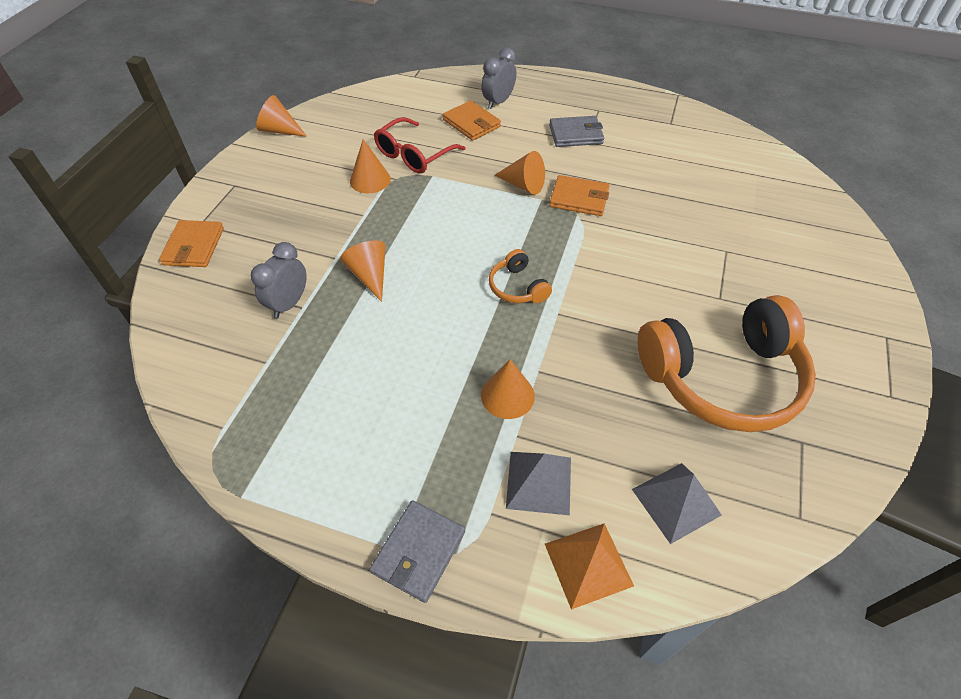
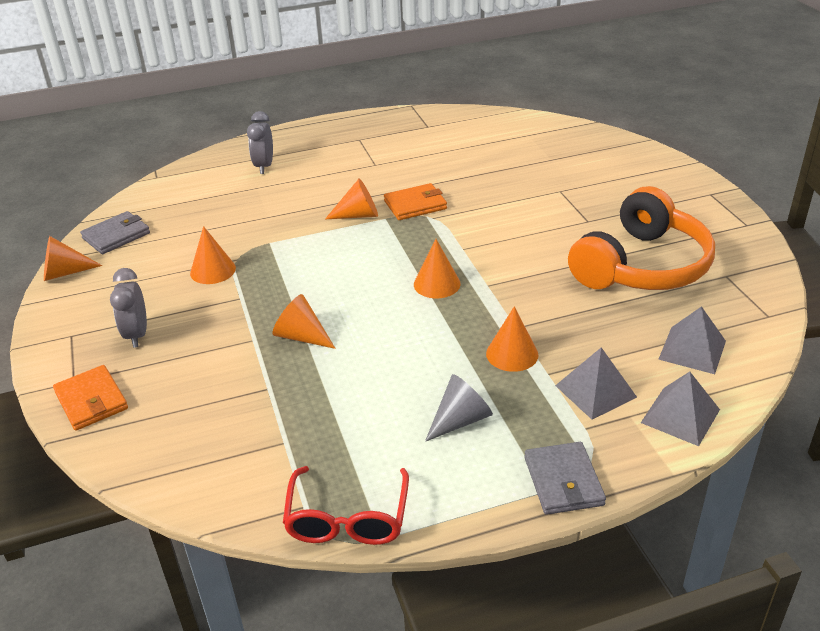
camera: 35 degrees left, 15 degrees down
(289, 304) = (251, 392): grey clock -> grey clock (137, 335)
(402, 431) = (460, 420): none -> grey cone
(414, 155) = (232, 235): red glasses -> red glasses (347, 519)
(471, 123) = (258, 191): orange wallet -> none
(517, 287) = (437, 284): orange headphones -> orange cone
(575, 134) = (360, 163): grey wallet -> grey wallet (116, 236)
(588, 564) = (680, 416): orange pyramid -> grey pyramid

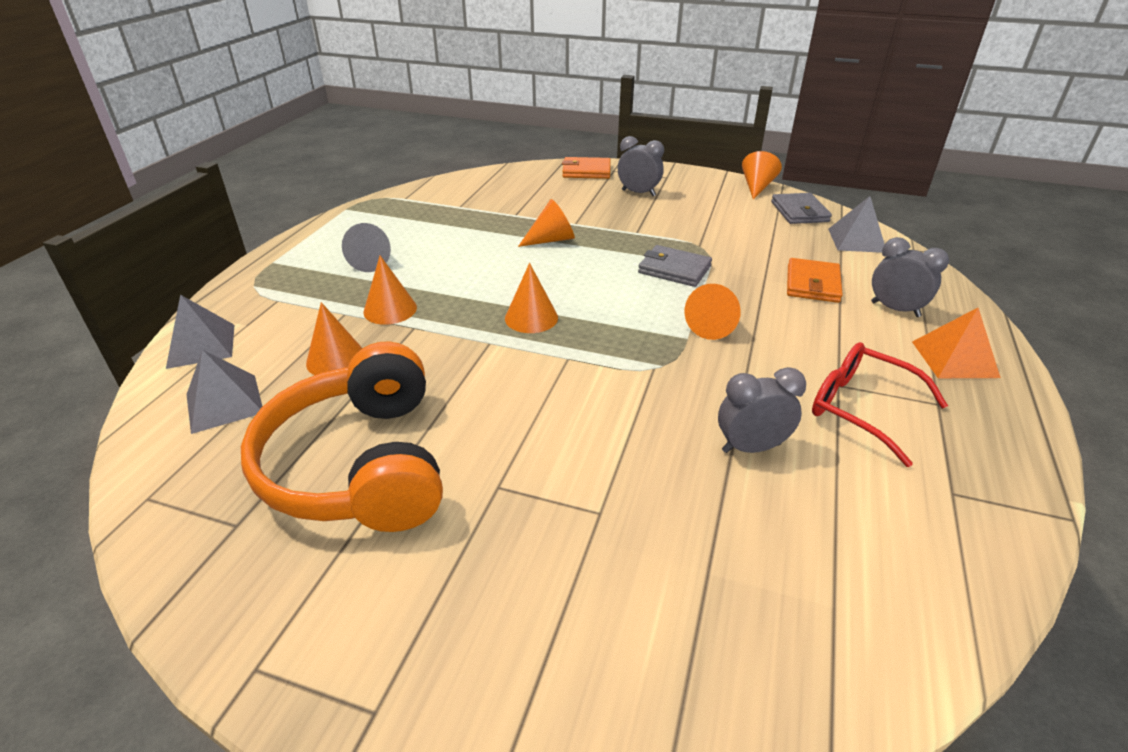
camera: 125 degrees right, 0 degrees up
(213, 270) = (692, 233): orange cone -> orange cone (336, 359)
(307, 142) = (954, 359): none -> orange pyramid
(347, 519) = (374, 205): red glasses -> red glasses (861, 408)
(415, 205) = (696, 369): orange wallet -> orange wallet (812, 284)
(462, 172) = (751, 447): none -> grey clock
(563, 481) = (264, 271): grey wallet -> grey wallet (674, 269)
(595, 391) = (291, 324): grey pyramid -> grey pyramid (856, 240)

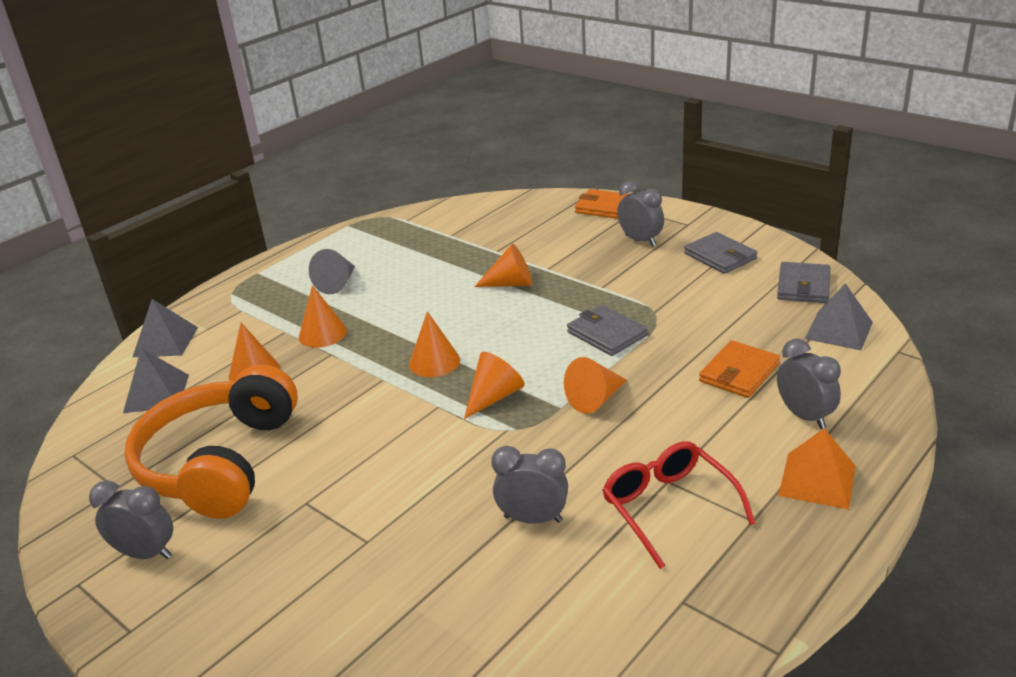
camera: 25 degrees right, 5 degrees down
(332, 599) = (146, 553): none -> grey clock
(714, 197) = (720, 256): none -> grey wallet
(757, 187) = (781, 249): orange cone -> orange cone (494, 397)

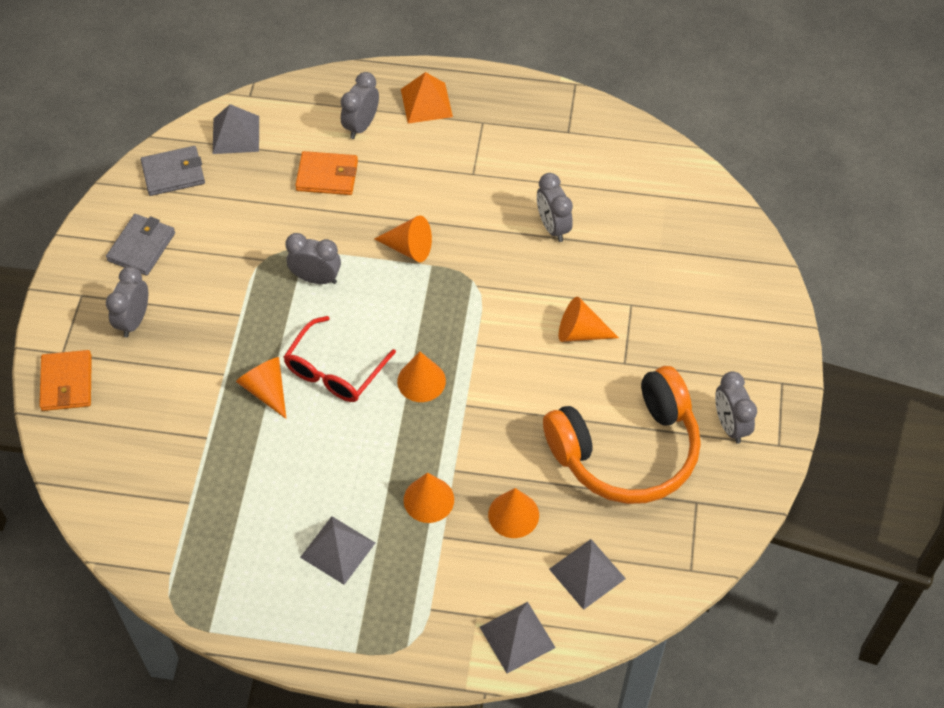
camera: 125 degrees left, 25 degrees up
(337, 283) = (338, 550): grey cone -> grey pyramid
(494, 397) = (443, 313): orange cone -> orange cone (580, 332)
(606, 334) = (316, 278): grey wallet -> grey clock
(668, 507) = (497, 164): red glasses -> red glasses (334, 371)

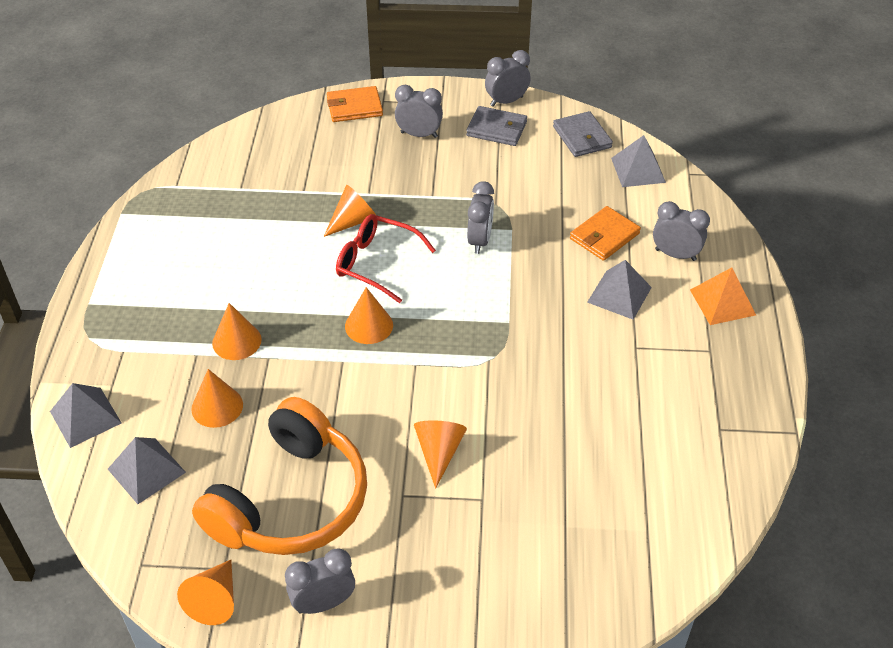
camera: 85 degrees right, 10 degrees down
(327, 175) = (604, 236): orange wallet -> orange wallet turned 45 degrees clockwise
(338, 550) = (189, 283): grey pyramid -> grey pyramid (619, 294)
(409, 248) = (527, 303): orange cone -> orange cone (215, 600)
(553, 227) = (578, 421): grey clock -> grey clock (506, 101)
(626, 450) = (290, 500): orange headphones -> orange headphones turned 120 degrees counterclockwise

